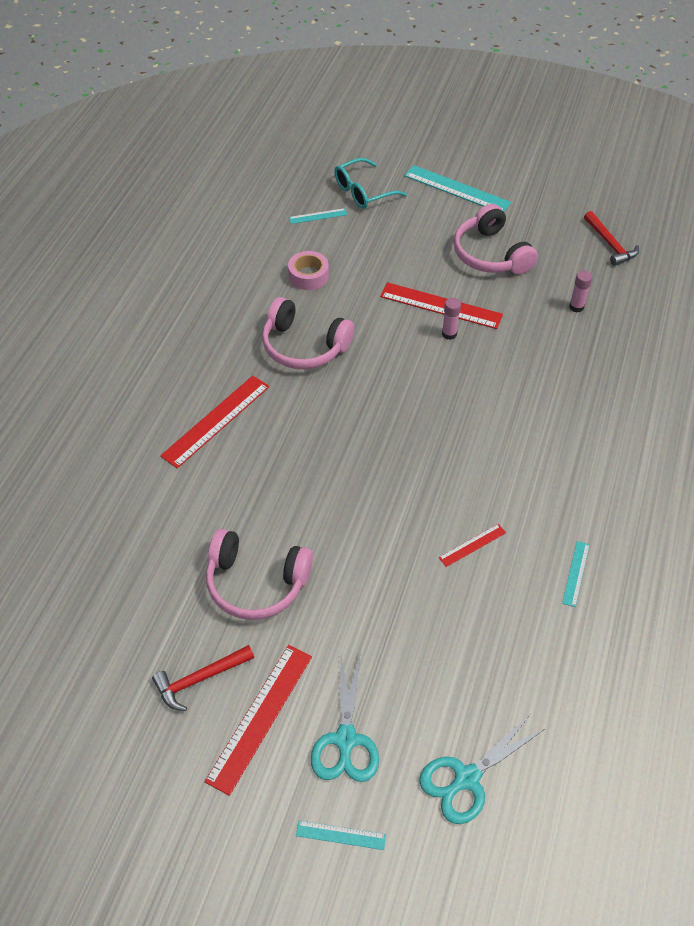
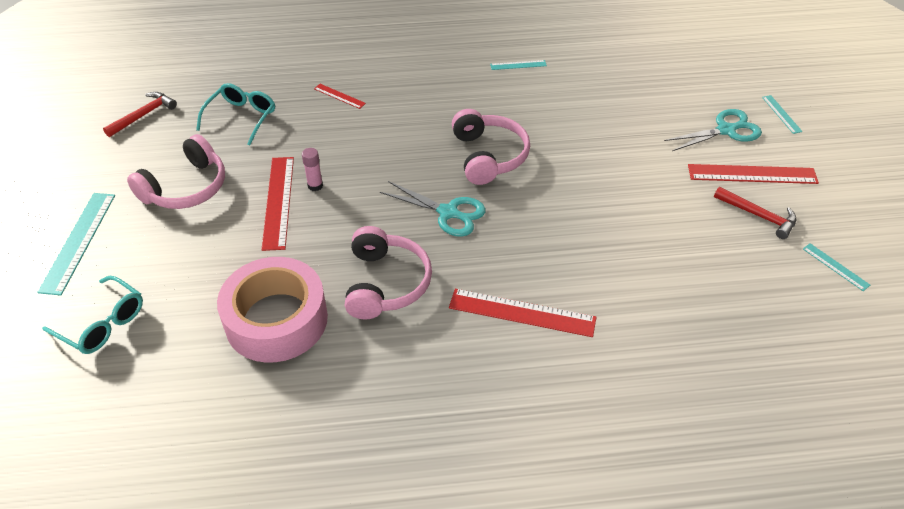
camera: 115 degrees left, 5 degrees down
(256, 583) = (659, 216): pink headphones -> pink headphones (489, 156)
(308, 276) = (276, 320): pink tape -> pink tape, size x2.07
(318, 216) = (164, 351): turquoise ruler -> turquoise ruler (835, 267)
(467, 778) = (698, 76): turquoise scissors -> turquoise scissors (448, 212)
(472, 545) = (532, 115): red ruler -> red ruler (339, 96)
(576, 307) = (241, 118): pink glue stick -> turquoise glasses

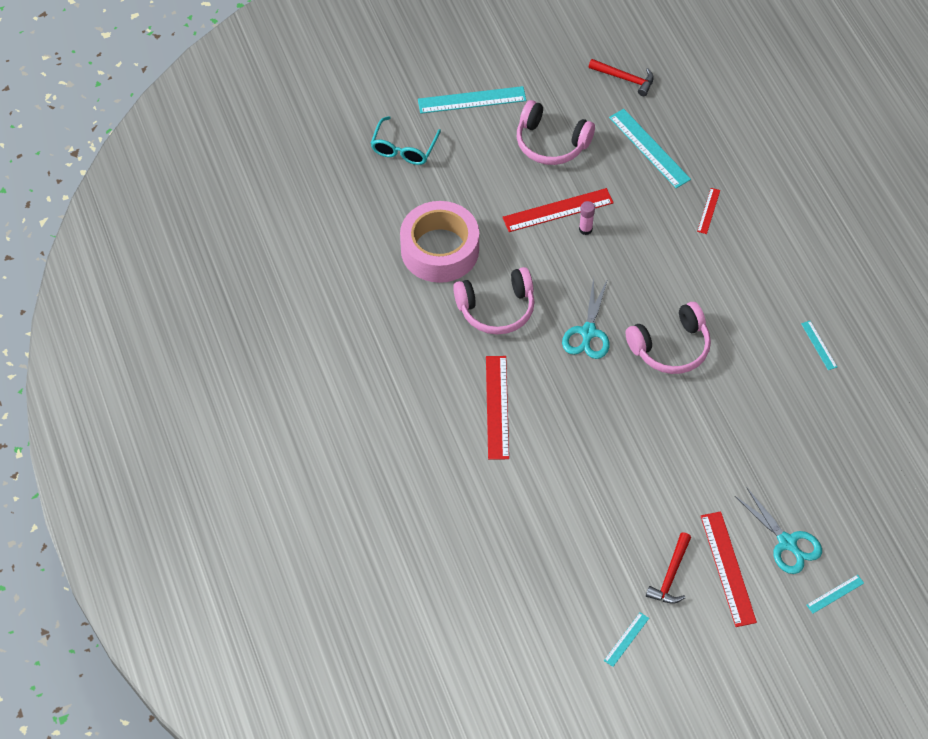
camera: 75 degrees right, 10 degrees up
(241, 118) = (649, 148): turquoise glasses -> turquoise ruler

